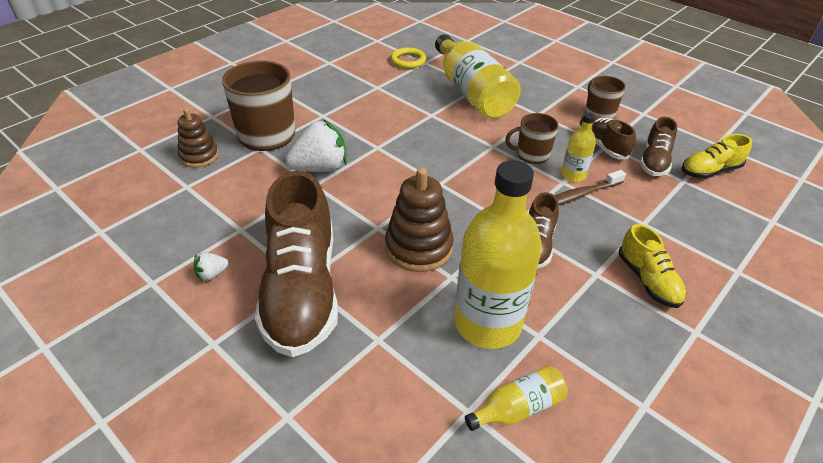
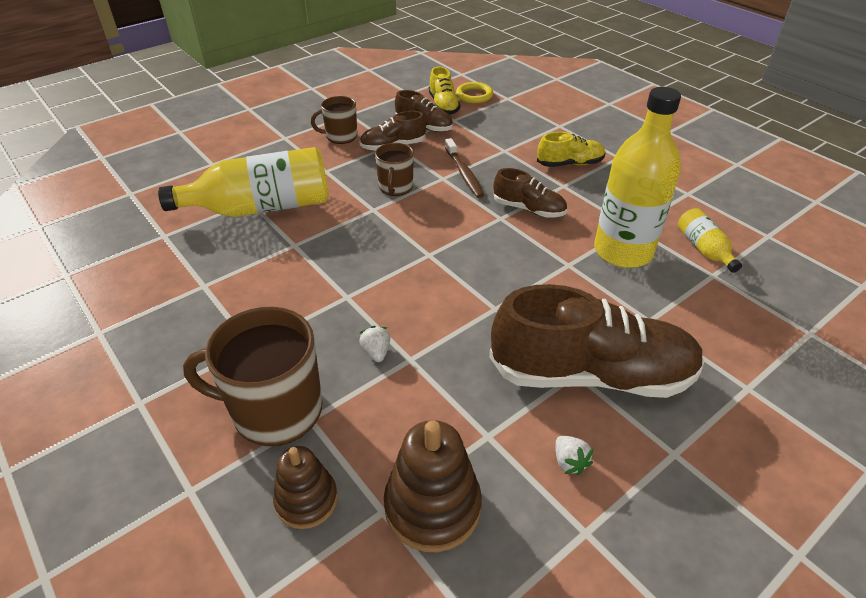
camera: 80 degrees left, 0 degrees up
(320, 168) = (376, 352): white strawberry -> white strawberry, size x0.46
(408, 61) = (150, 250): yellow ring -> yellow ring (474, 95)
(418, 247) = (528, 281): brown stacking toy -> brown stacking toy (432, 506)
(573, 175) = (434, 171): yellow bottle -> none

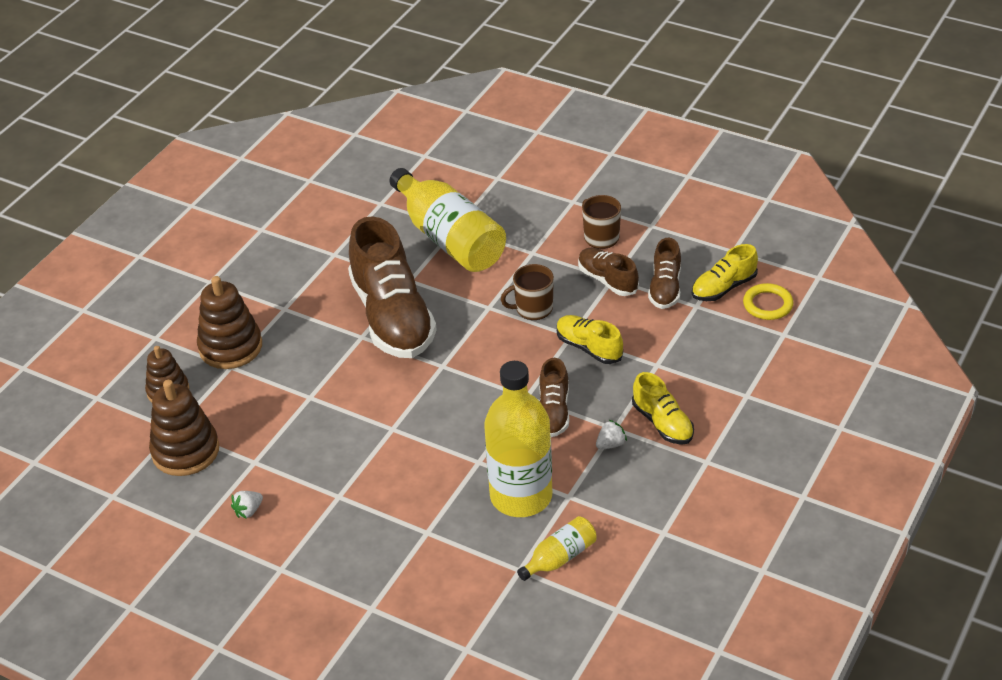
camera: 70 degrees right, 0 degrees up
(275, 411) = (230, 347): brown mug -> brown stacking toy
(376, 352) = (308, 376): white strawberry -> white strawberry (610, 444)
(464, 173) = (589, 348): brown toothbrush -> yellow shoe
(591, 374) = (341, 505): brown shoe -> brown shoe (392, 317)

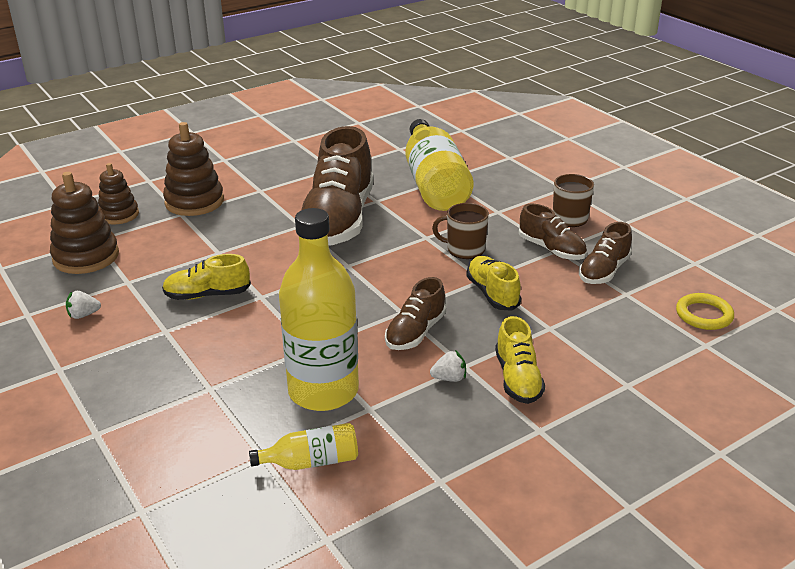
camera: 25 degrees right, 10 degrees down
(607, 280) = (551, 249): brown shoe -> brown shoe turned 150 degrees clockwise
(723, 288) = (665, 288): yellow shoe -> yellow shoe (207, 295)

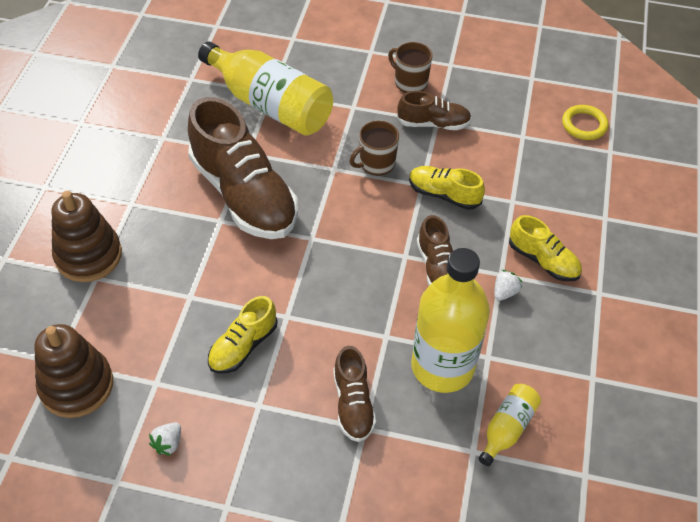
camera: 45 degrees left, 20 degrees up
(119, 215) = (36, 318): brown stacking toy -> none
(604, 271) = (488, 123): brown shoe -> brown shoe (353, 403)

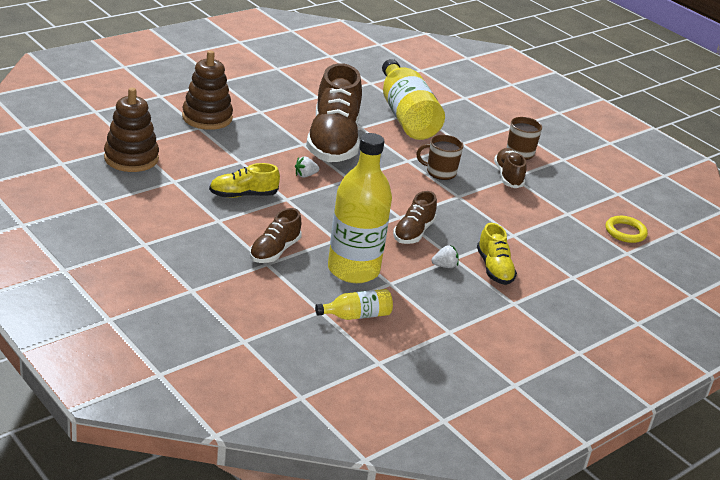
camera: 35 degrees right, 20 degrees down
(168, 443) = (148, 205): white strawberry -> white strawberry (305, 175)
(433, 123) = (508, 176): brown shoe -> brown shoe turned 135 degrees counterclockwise
(444, 195) = (467, 207): yellow shoe -> none

